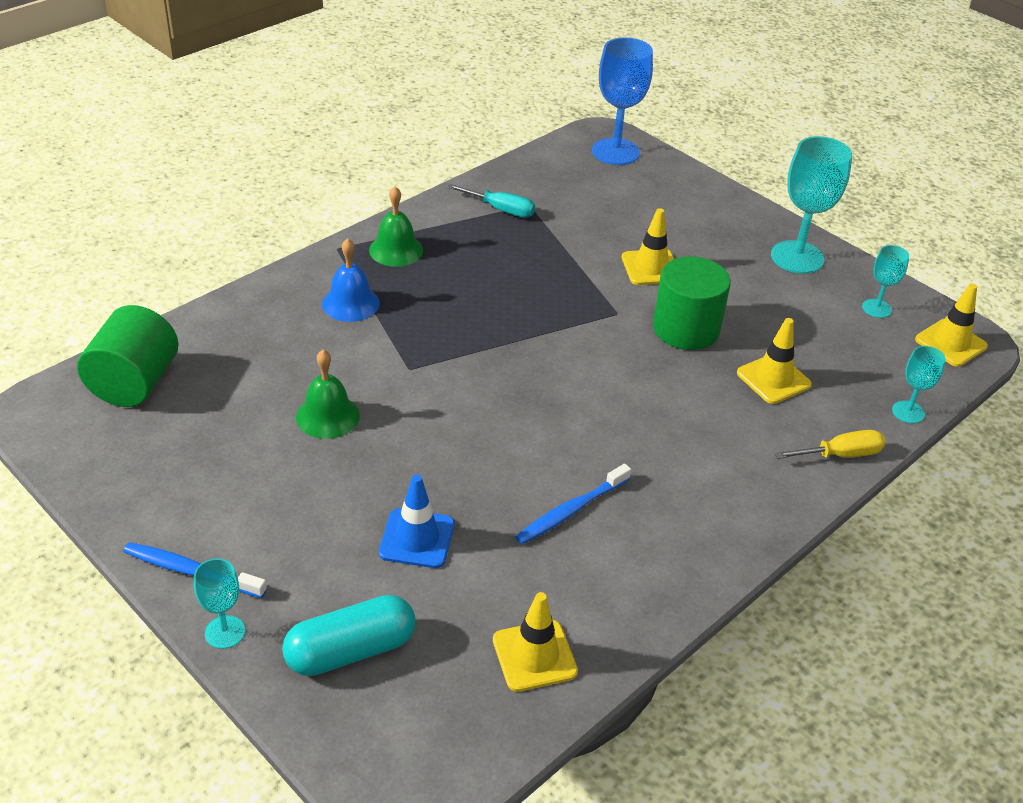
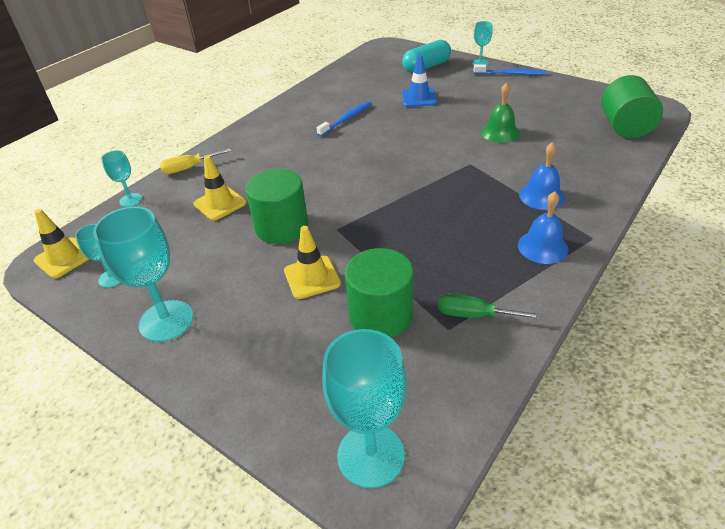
camera: 175 degrees right, 0 degrees up
(396, 250) = (542, 247): green bell -> blue bell
(501, 210) = (474, 315): turquoise screwdriver -> green screwdriver
(534, 656) = (351, 77): yellow traffic cone -> none
(587, 225) = (380, 315): none -> green cylinder
(615, 152) = (371, 455): blue goblet -> turquoise goblet

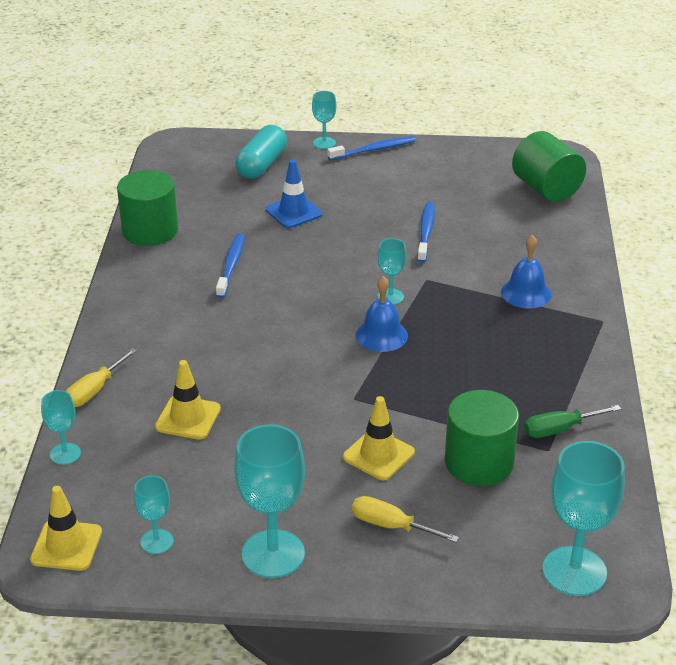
camera: 35 degrees left, 5 degrees down
(265, 337) = (391, 526): none -> yellow screwdriver
(281, 227) = (291, 417): green cylinder -> green cylinder (150, 230)
(432, 168) = (390, 297): none -> turquoise goblet
(500, 132) = (426, 232): green bell -> blue toothbrush
(542, 247) = (567, 345): blue bell -> blue bell (381, 335)

